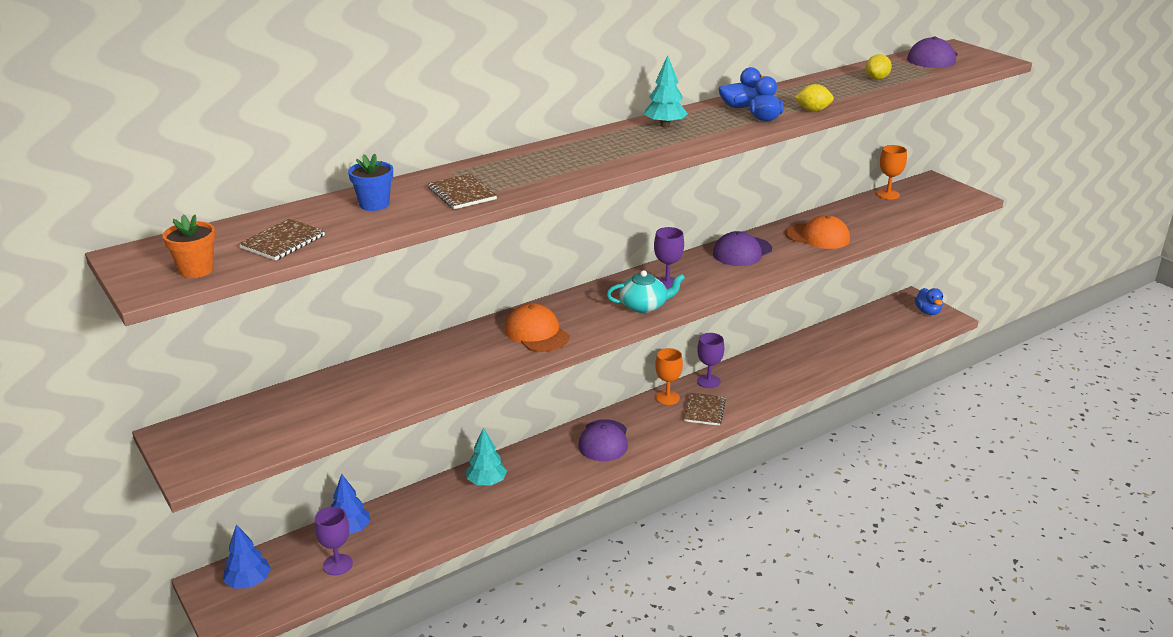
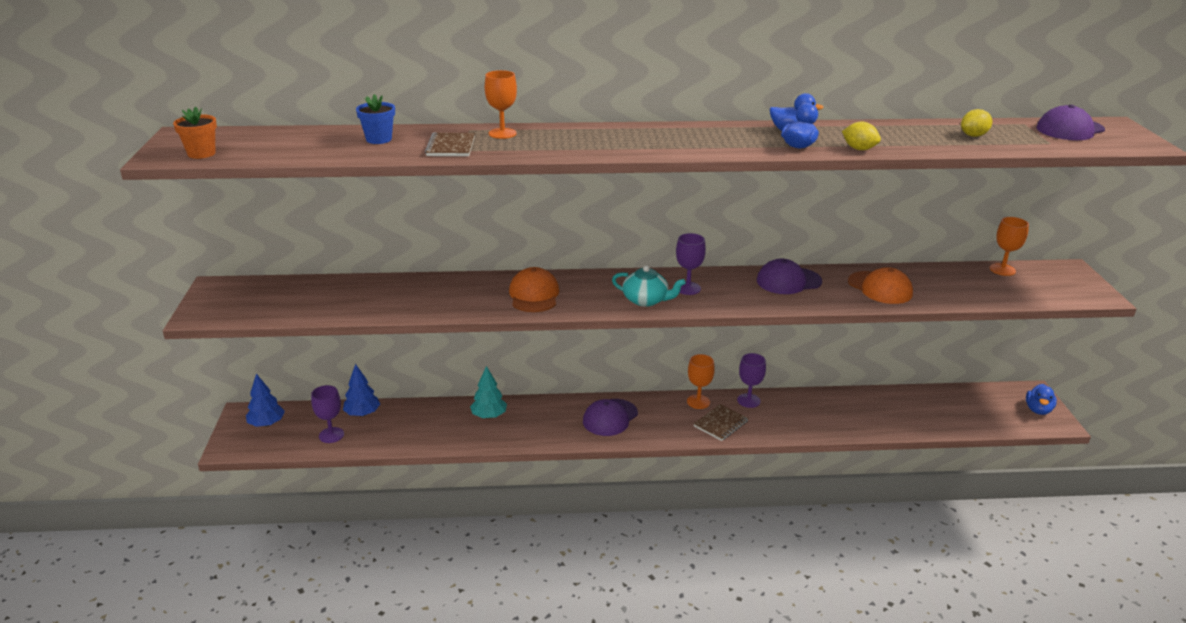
camera: 30 degrees right, 0 degrees up
(282, 242) = (280, 149): brown notebook -> none
(491, 168) = (502, 133): none -> orange goblet
(665, 125) = (697, 132): turquoise tree -> none

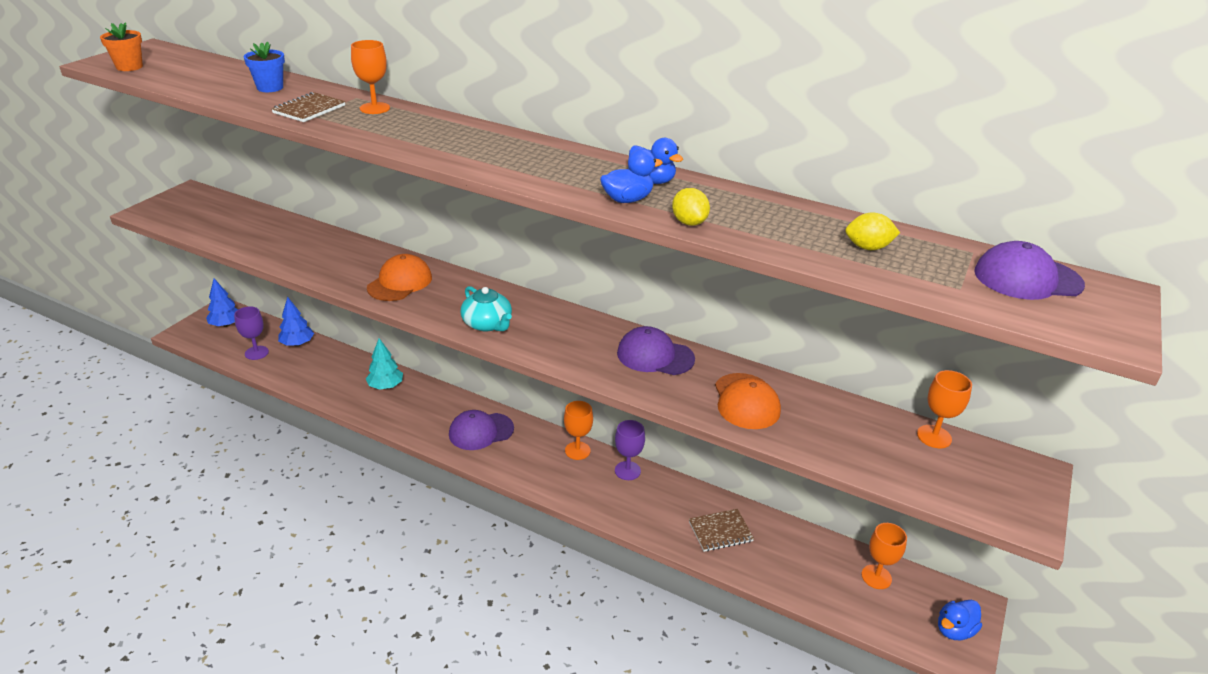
camera: 30 degrees right, 5 degrees up
(688, 288) = (543, 326): purple goblet -> none
(720, 424) = (573, 482): brown notebook -> brown notebook (720, 531)
(968, 399) = (876, 577): none -> orange goblet

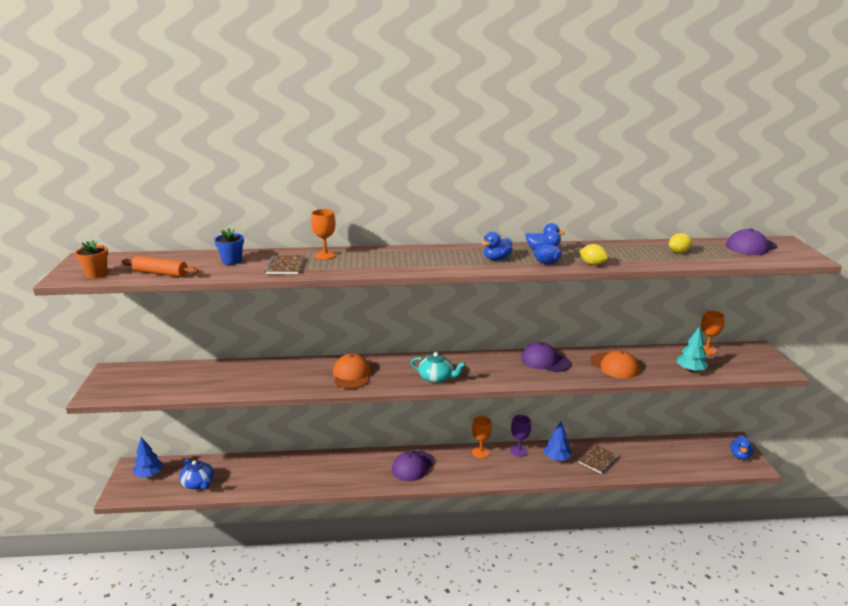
camera: 30 degrees left, 10 degrees down
(182, 82) = (160, 273): none -> orange rolling pin
(256, 353) = (198, 483): purple goblet -> blue teapot
(297, 344) = (223, 465): blue tree -> blue tree (556, 458)
(386, 386) = (320, 466): turquoise tree -> turquoise tree (690, 370)
(567, 173) = (496, 259): none -> blue duck
(655, 356) = (545, 361): purple cap -> purple cap turned 45 degrees clockwise
(876, 577) = (686, 448): orange goblet -> none

